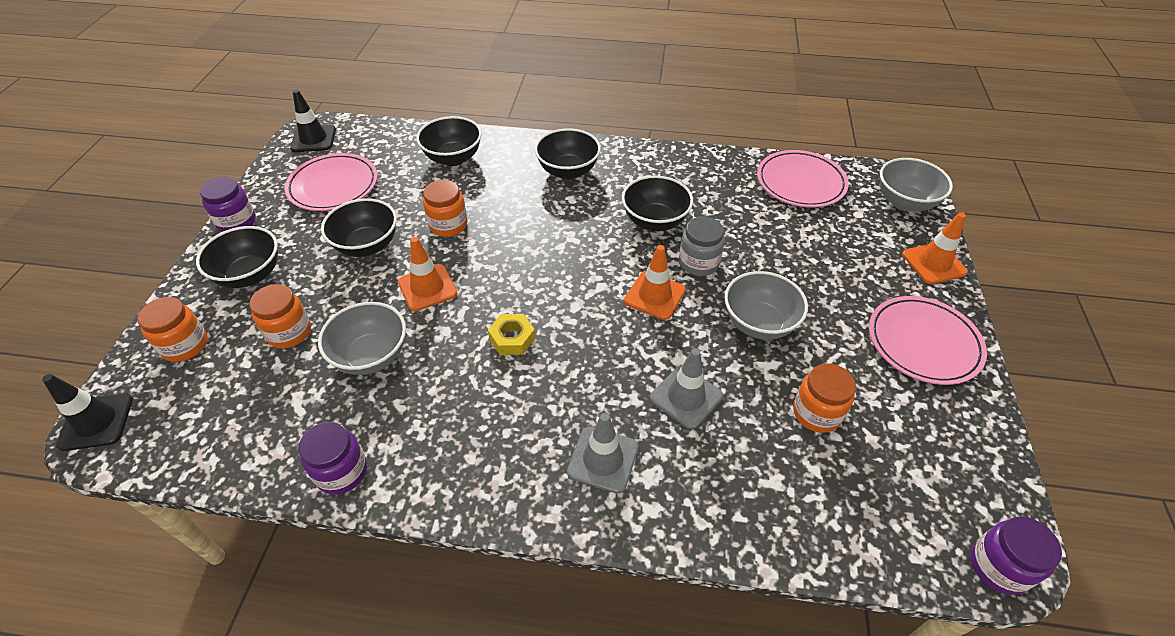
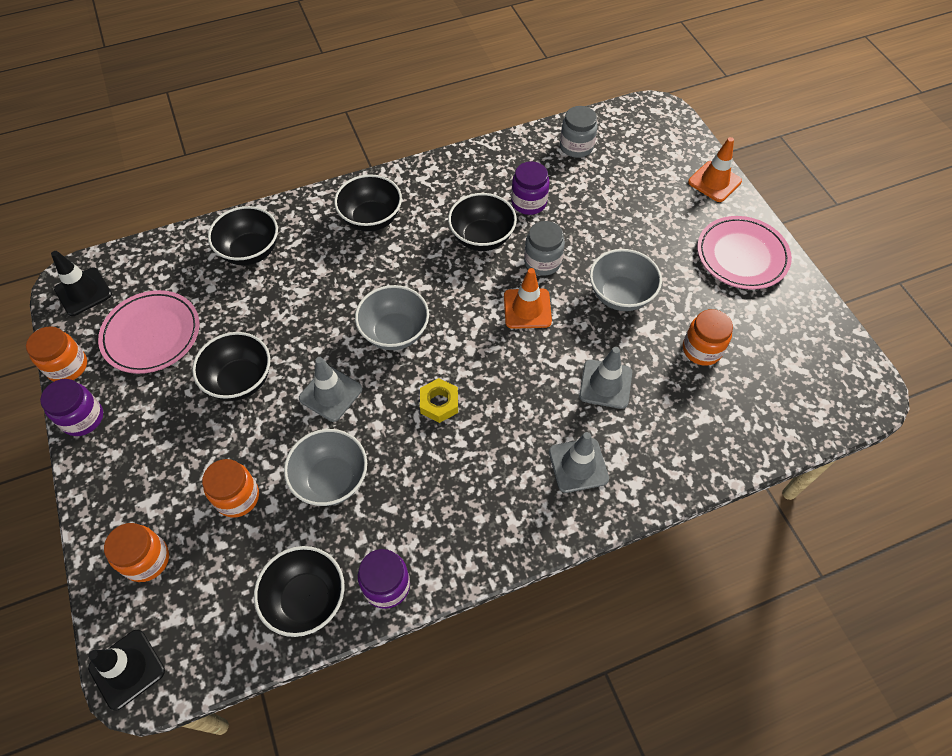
camera: 30 degrees left, 10 degrees up
(250, 275) = (148, 464): black bowl -> black bowl (306, 599)
(427, 288) = (330, 394): orange traffic cone -> grey traffic cone
(448, 225) = (301, 324): orange jar -> orange jar (67, 366)
(800, 183) = (576, 147): pink plate -> grey jar
(904, 202) = (665, 132): grey bowl -> grey bowl (395, 332)
(998, 567) = (866, 401): purple jar -> purple jar (529, 202)

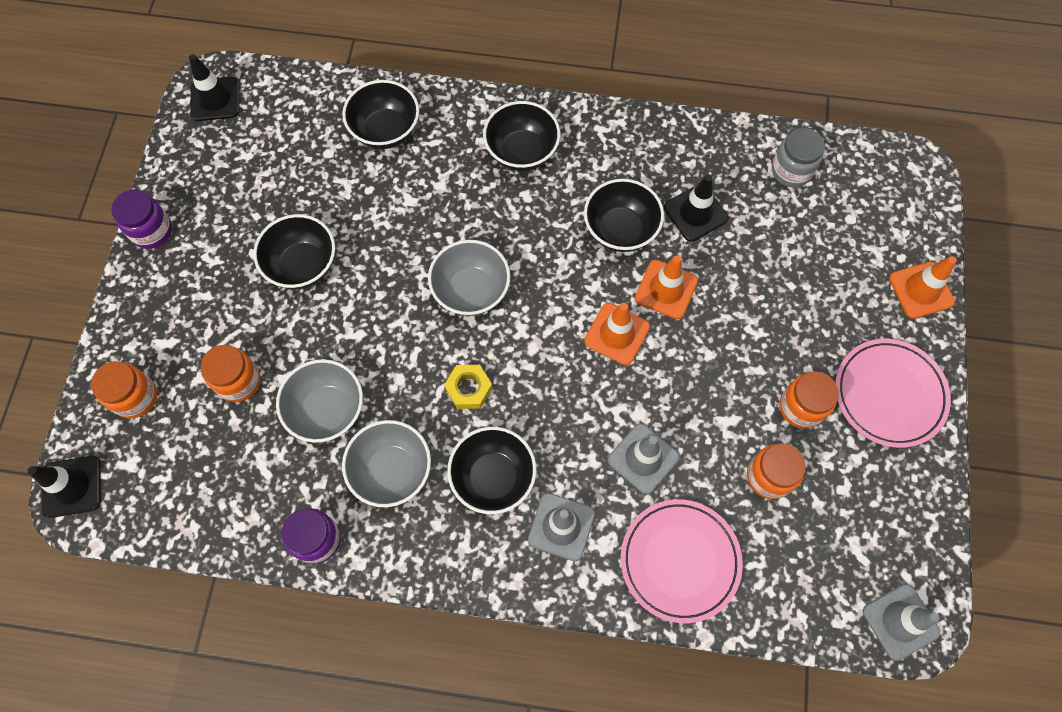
camera: 30 degrees right, 10 degrees up
(67, 366) = (164, 171): orange jar -> orange jar (801, 407)
(151, 334) = (251, 176): pink plate -> pink plate (679, 561)
(306, 599) = (243, 511): black bowl -> black bowl (493, 477)
(330, 394) = (375, 323): grey traffic cone -> grey traffic cone (900, 621)
(529, 202) = (695, 213): purple jar -> black traffic cone
(542, 262) = (666, 289): grey jar -> orange traffic cone
(620, 295) = (723, 370): grey bowl -> grey bowl (392, 471)

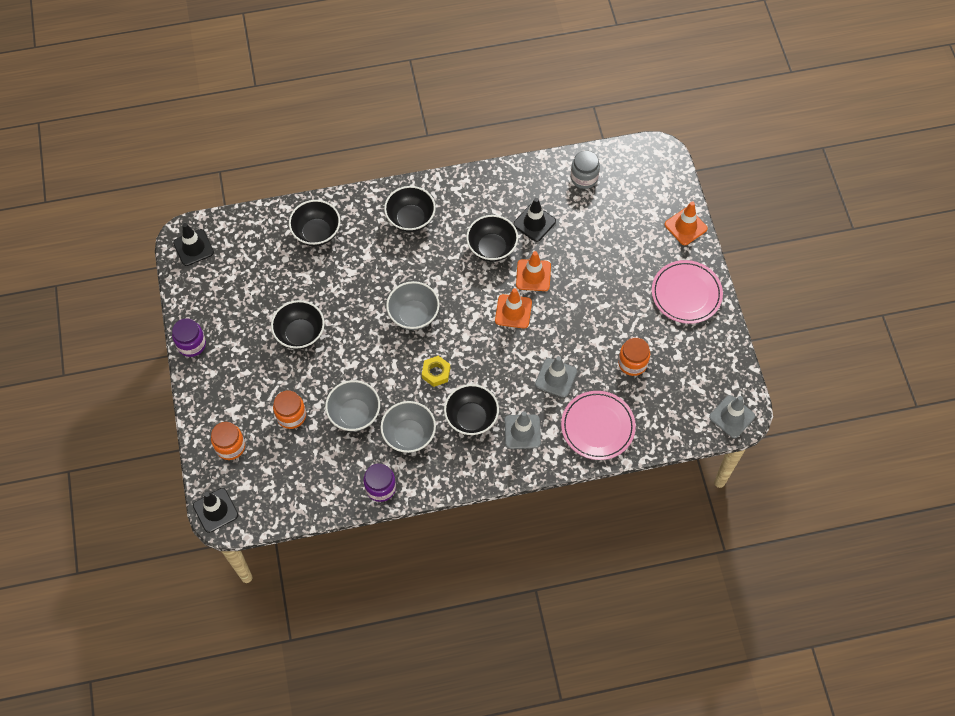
camera: 20 degrees left, 5 degrees down
(801, 407) = (637, 318): orange jar -> none

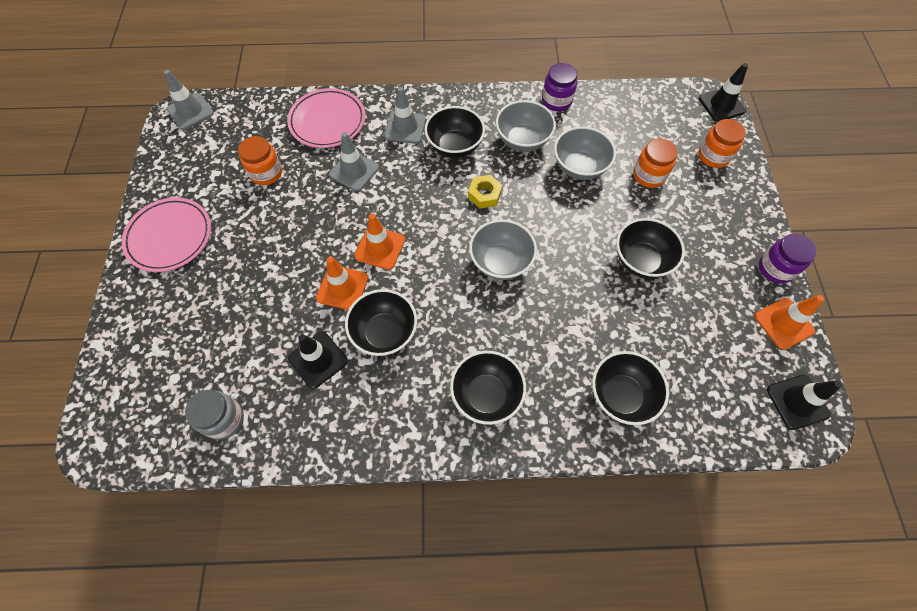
camera: 170 degrees left, 0 degrees up
(685, 226) = (124, 321): orange traffic cone -> orange traffic cone (783, 323)

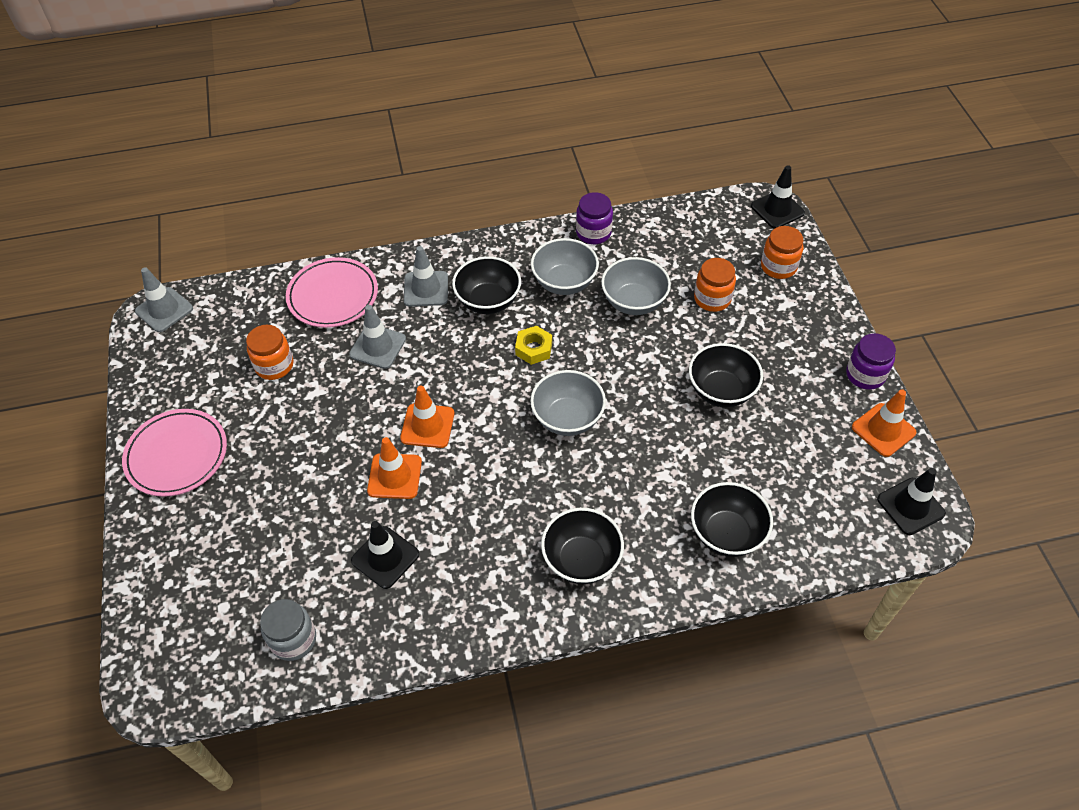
camera: 10 degrees left, 10 degrees down
(384, 333) = (454, 516): black bowl -> none

